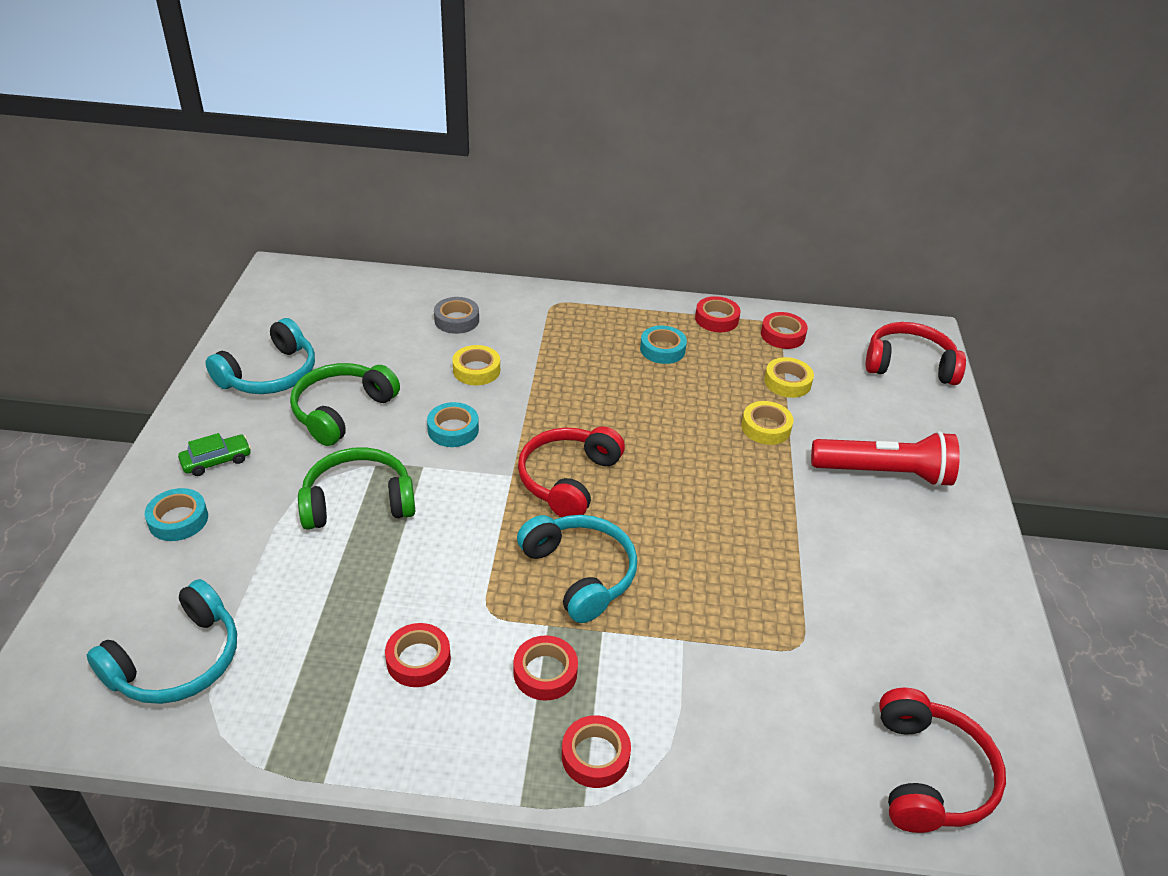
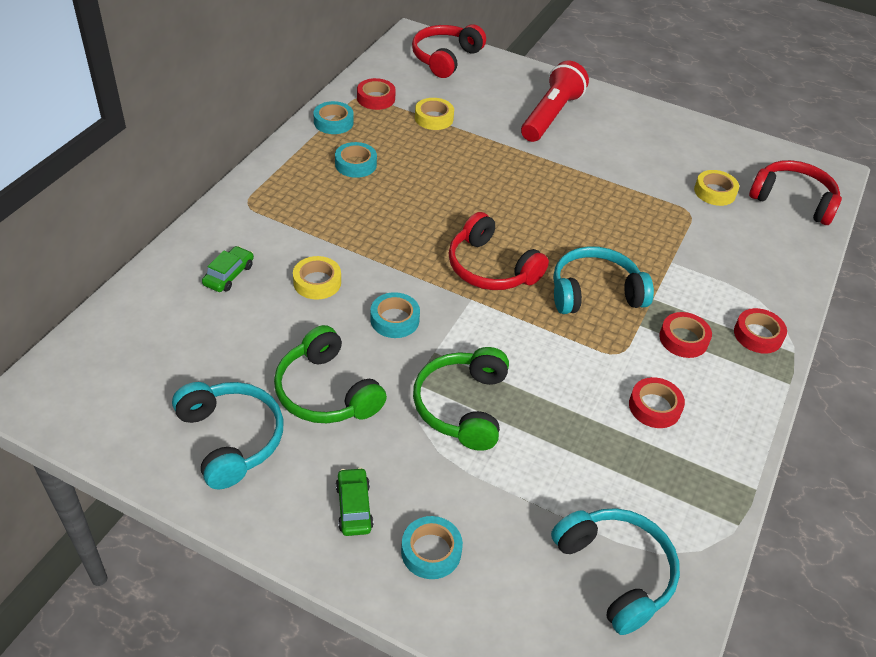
camera: 70 degrees left, 5 degrees up
(456, 320) = (229, 275): grey tape -> green car
(716, 319) = (333, 122): red tape -> turquoise tape
(766, 427) = (479, 148): yellow tape -> yellow tape (714, 192)

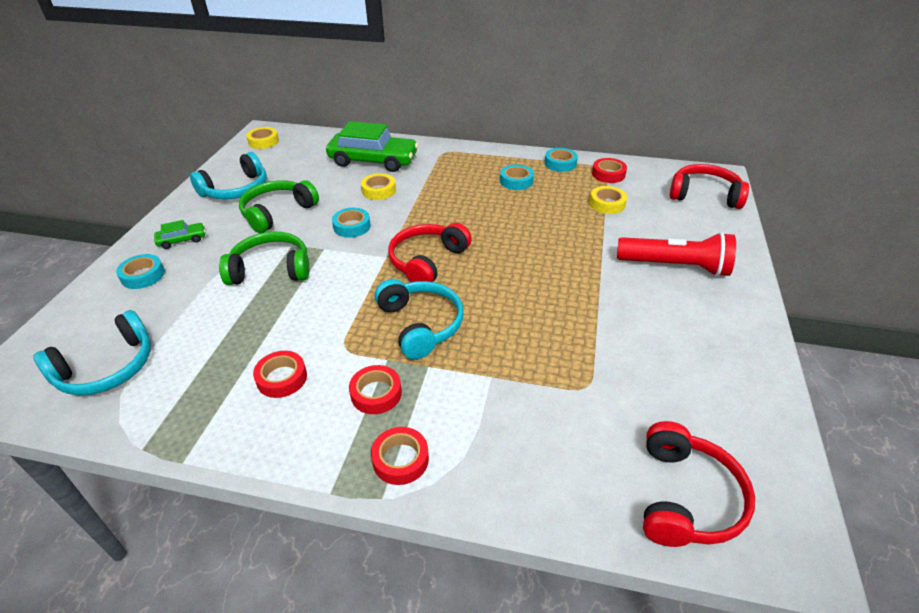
camera: 80 degrees right, 5 degrees down
(229, 275) = (373, 160): green car -> green car, size x2.21
(714, 192) = (642, 408): yellow tape -> yellow tape (263, 141)

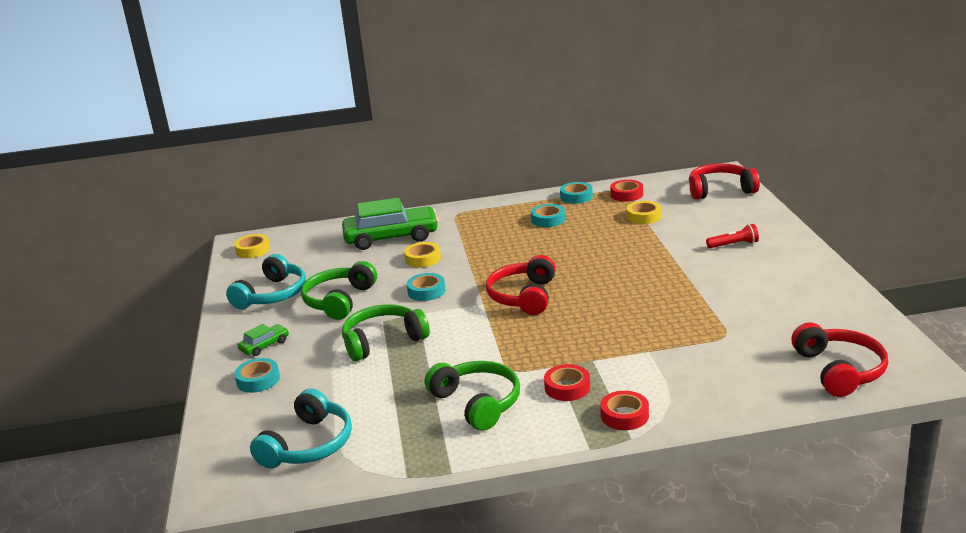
camera: 20 degrees left, 15 degrees down
(282, 378) = (477, 403): red tape -> green headphones
(421, 324) = (561, 338): turquoise headphones -> none
(675, 266) = (733, 245): red flashlight -> red flashlight, size x0.51

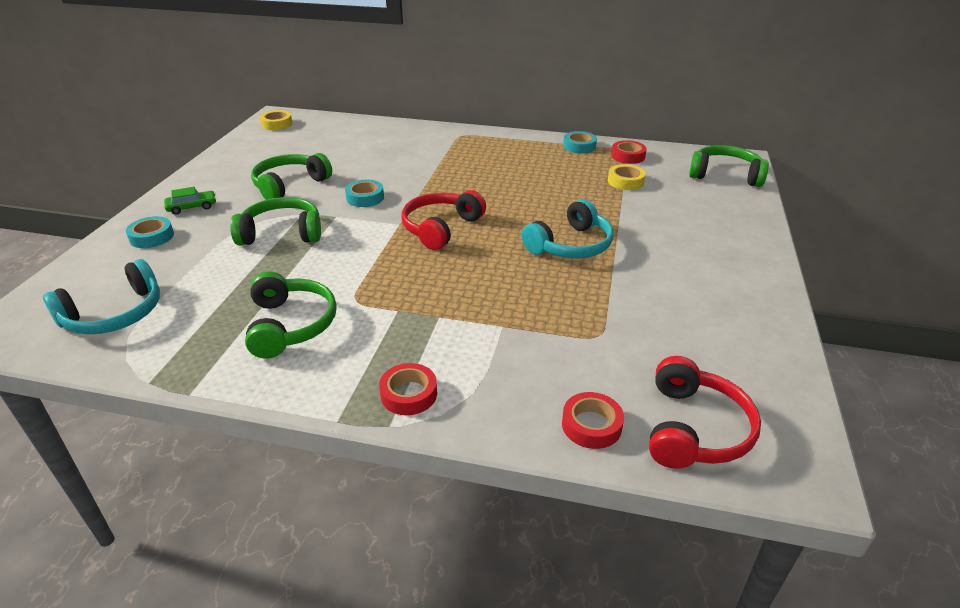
camera: 20 degrees right, 10 degrees up
(272, 295) = (248, 165): turquoise headphones -> turquoise headphones (571, 245)
(391, 237) = (388, 142): green car -> none
(423, 259) = (393, 167): yellow tape -> none
(548, 220) = (534, 161): turquoise tape -> none
(567, 387) = (386, 339): red tape -> red tape (591, 425)
(720, 190) = (725, 175): red headphones -> green headphones
(733, 245) = (692, 235): red flashlight -> none

